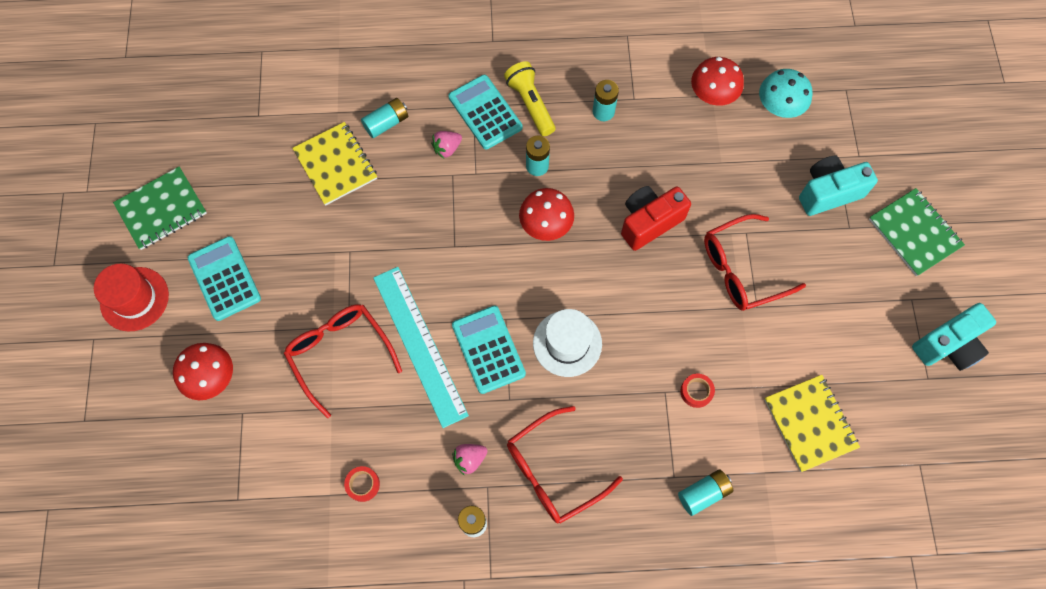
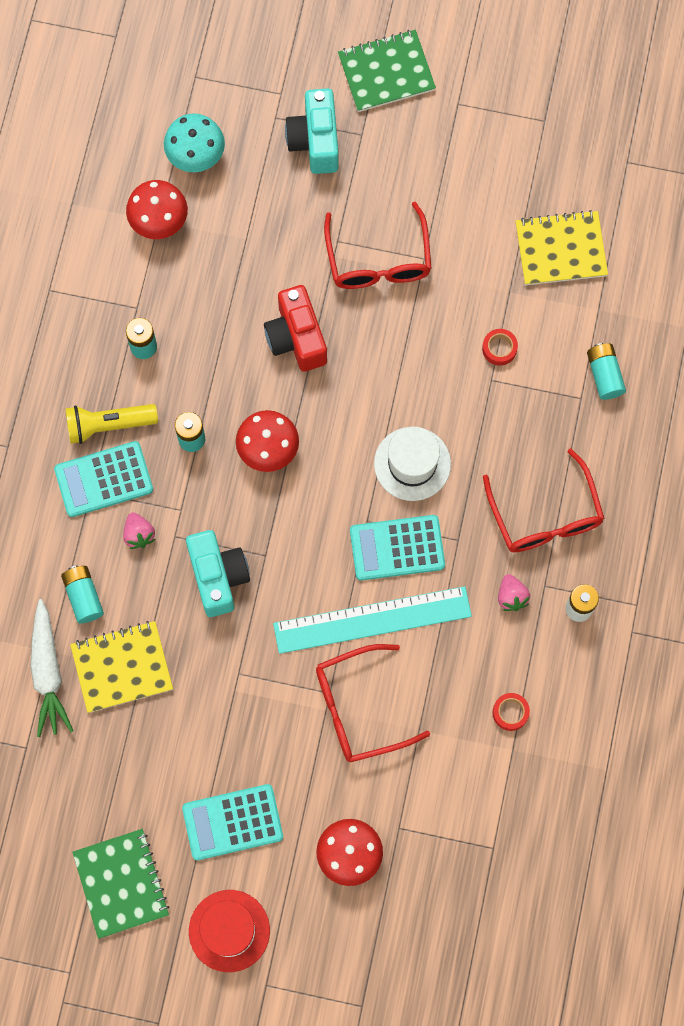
camera: 75 degrees left, 5 degrees up
(320, 115) = (48, 672): none -> white carrot
(947, 345) = (516, 89): turquoise camera -> turquoise camera (218, 577)

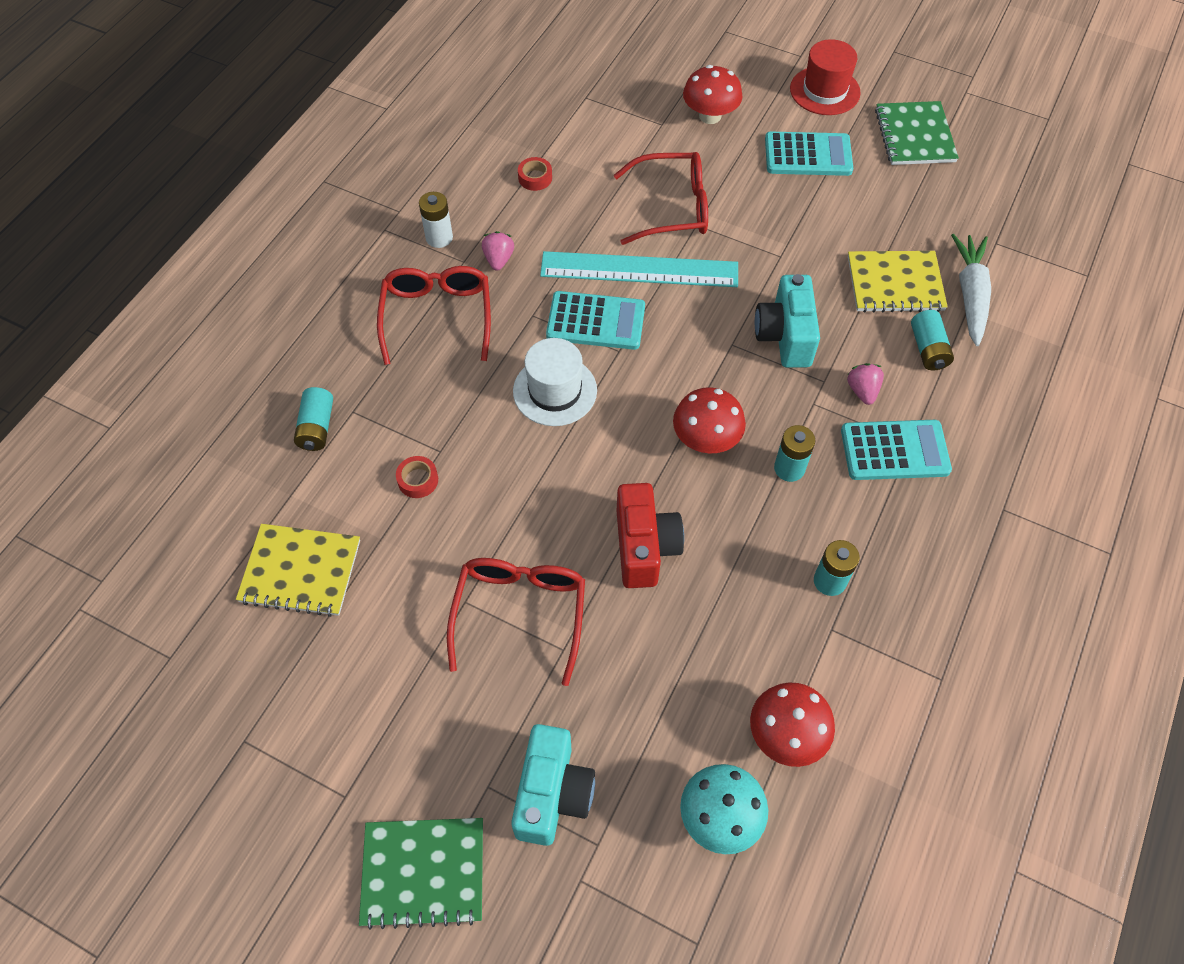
camera: 165 degrees left, 15 degrees down
(108, 425) = (883, 504): yellow flashlight -> none

